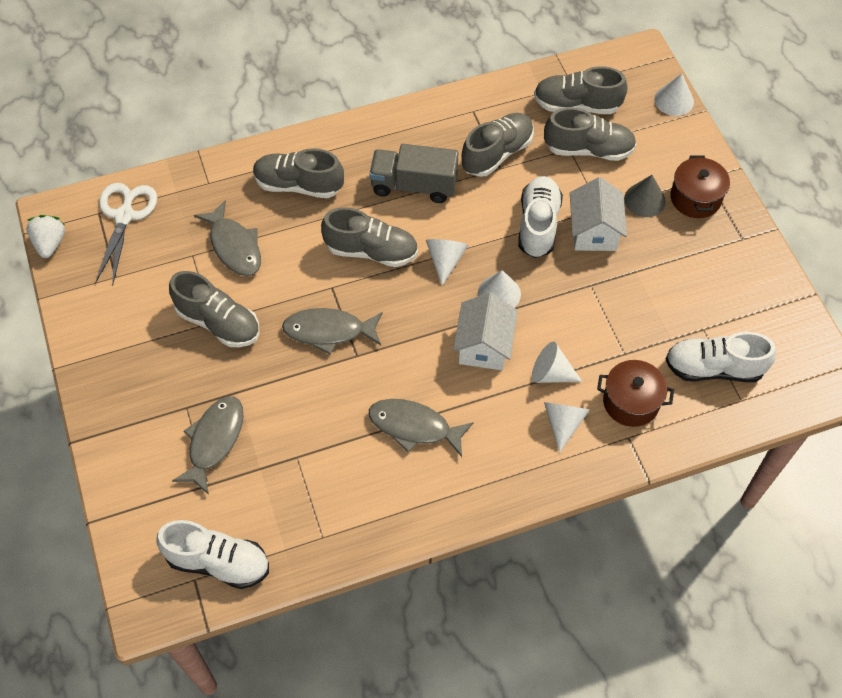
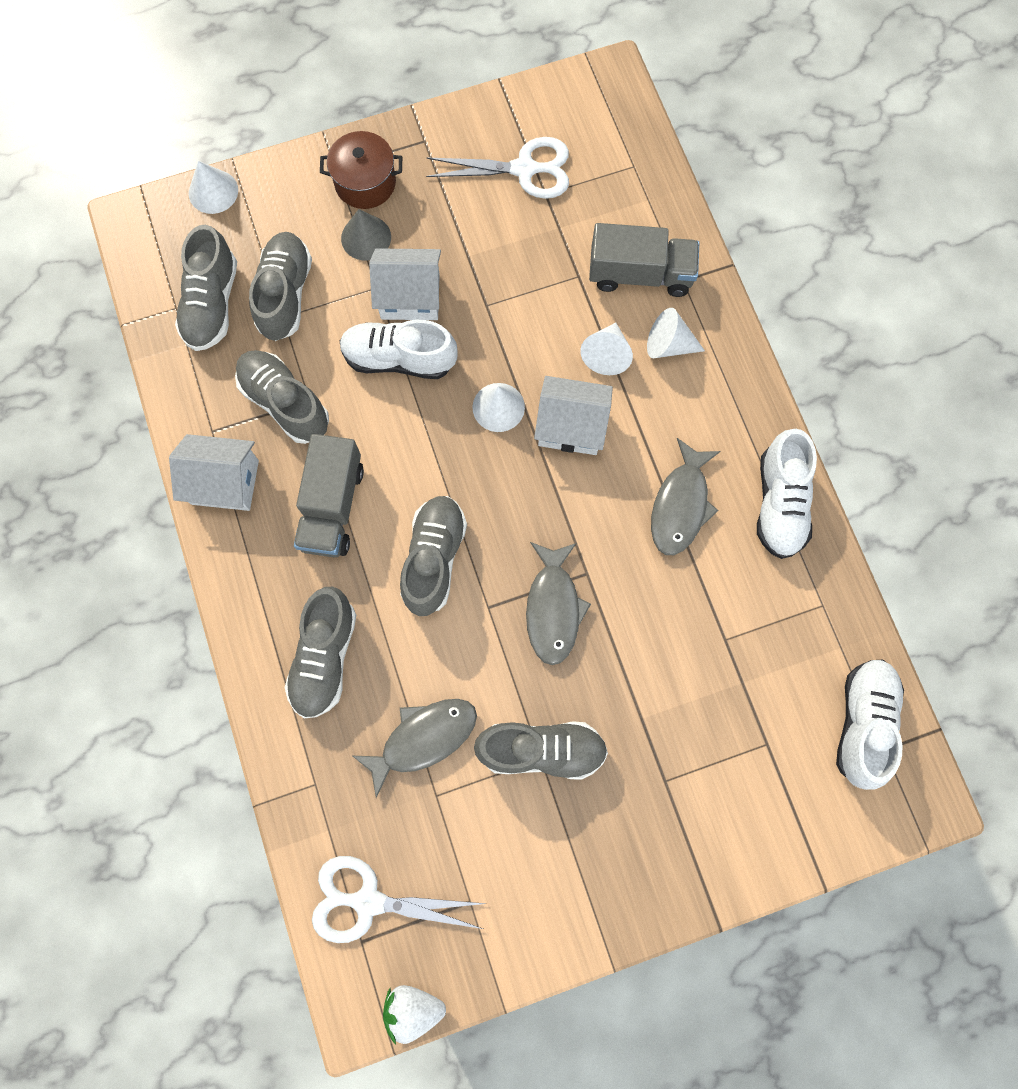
camera: 90 degrees left, 15 degrees up
(214, 440) = (709, 741): grey fish -> none
(218, 322) = (541, 750): grey shoe -> grey shoe turned 60 degrees clockwise
(433, 120) = (225, 482): none -> white house
(445, 260) = (450, 468): white cone -> none
(631, 402) = (640, 274): brown pot -> grey truck
(713, 368) = (595, 188): white shoe -> white shoe (779, 503)
(725, 312) = (524, 169): none -> white scissors

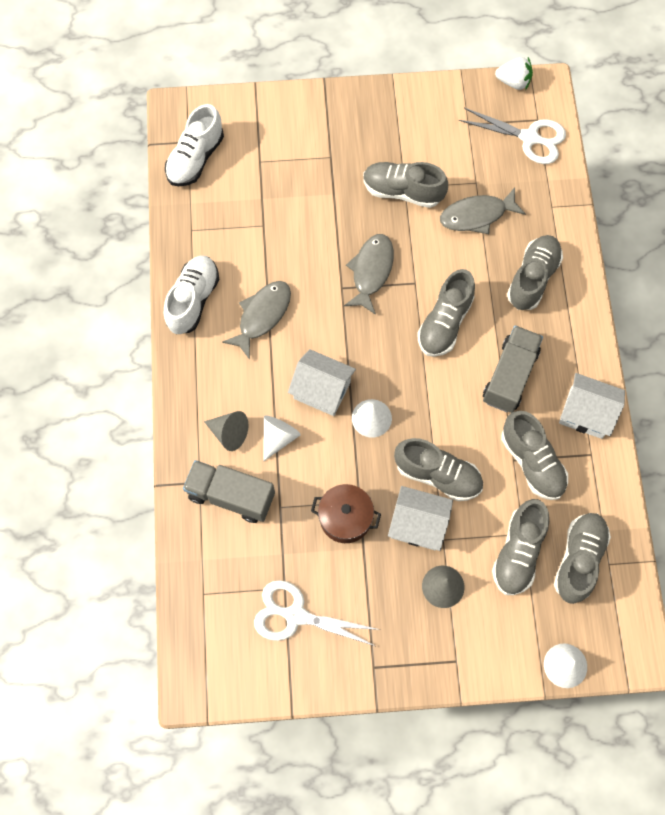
camera: 165 degrees left, 5 degrees down
(365, 183) = (433, 639): brown pot -> brown pot (345, 518)
(399, 359) = (438, 475): white shoe -> grey shoe
(668, 345) = (229, 433): white cone -> grey cone

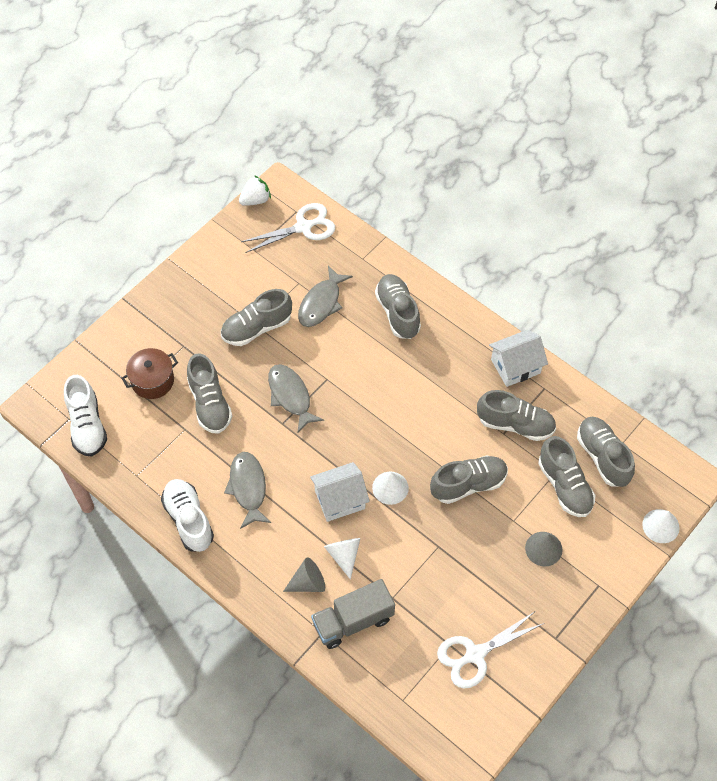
camera: 45 degrees left, 10 degrees down
(345, 518) = (441, 565): brown pot -> brown pot (152, 381)
(418, 524) = (489, 526): white house -> none
(444, 323) = (372, 387): grey shoe -> grey shoe (210, 404)
(509, 376) = (447, 384): grey truck -> none

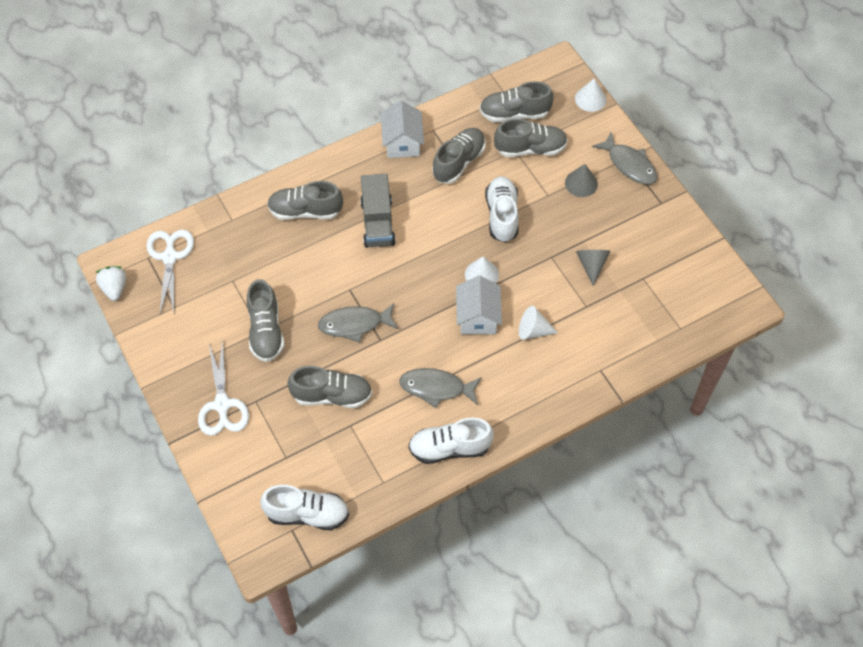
camera: 70 degrees left, 0 degrees up
(152, 381) = (283, 440): brown pot -> none
(308, 583) = (549, 367): grey cone -> grey cone (591, 265)
(321, 303) = (265, 268): grey fish -> grey fish (629, 164)
(353, 621) = (597, 343): grey truck -> grey truck (377, 222)
(468, 484) = (502, 215): grey shoe -> white shoe
(475, 654) = (657, 263): white scissors -> white scissors (222, 404)

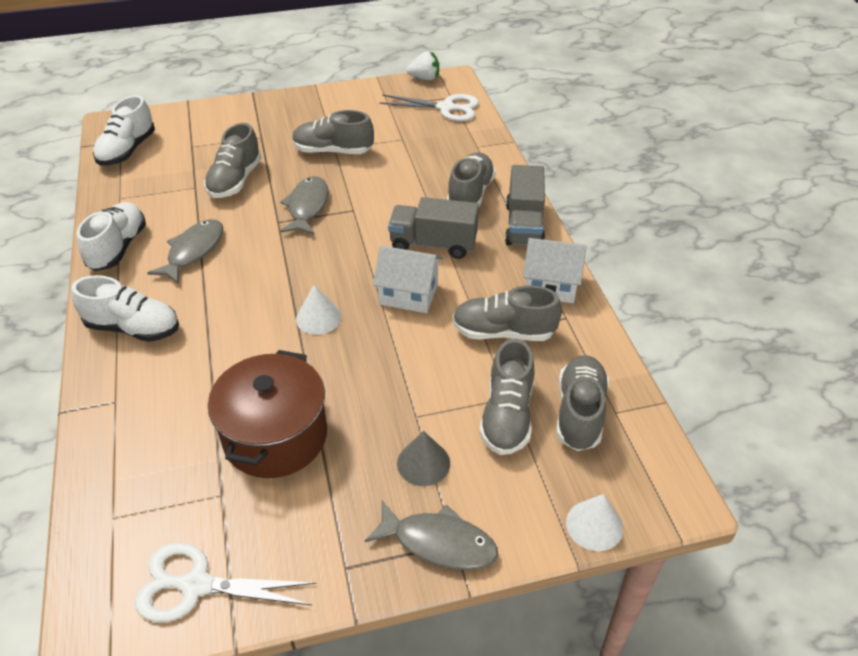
camera: 105 degrees right, 15 degrees down
(222, 404) = (270, 119): white scissors -> white scissors (197, 585)
(337, 168) = (524, 225): none -> grey truck
(459, 162) = (503, 332): grey shoe -> grey shoe turned 135 degrees clockwise
(477, 317) = (261, 302): white house -> white house (408, 294)
(502, 215) = (400, 357): white shoe -> white shoe (133, 328)
(533, 330) = (212, 348): white cone -> none
(591, 265) = (275, 436): grey cone -> brown pot
(629, 164) = (439, 543): grey fish -> grey fish turned 135 degrees counterclockwise

